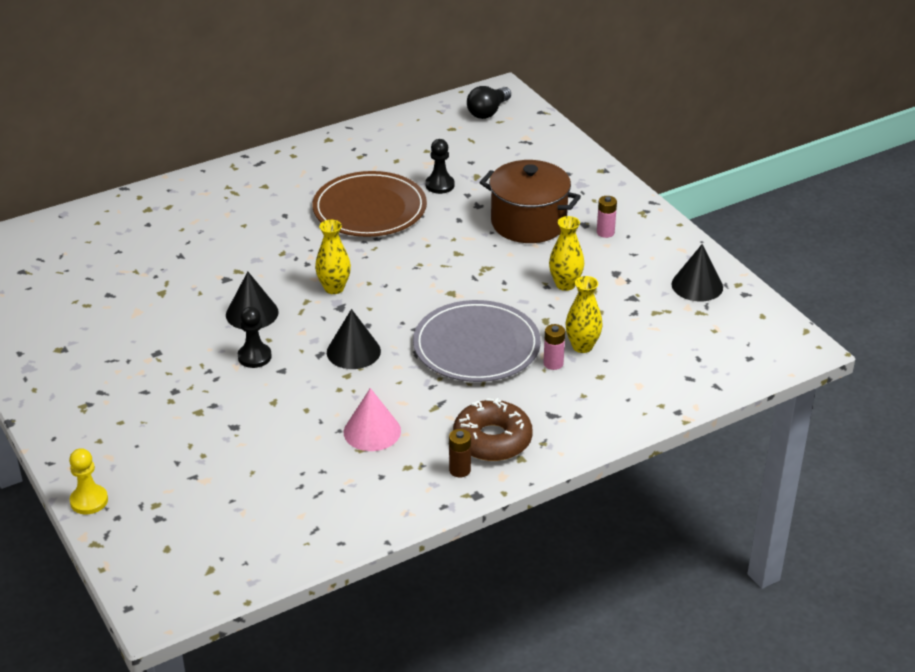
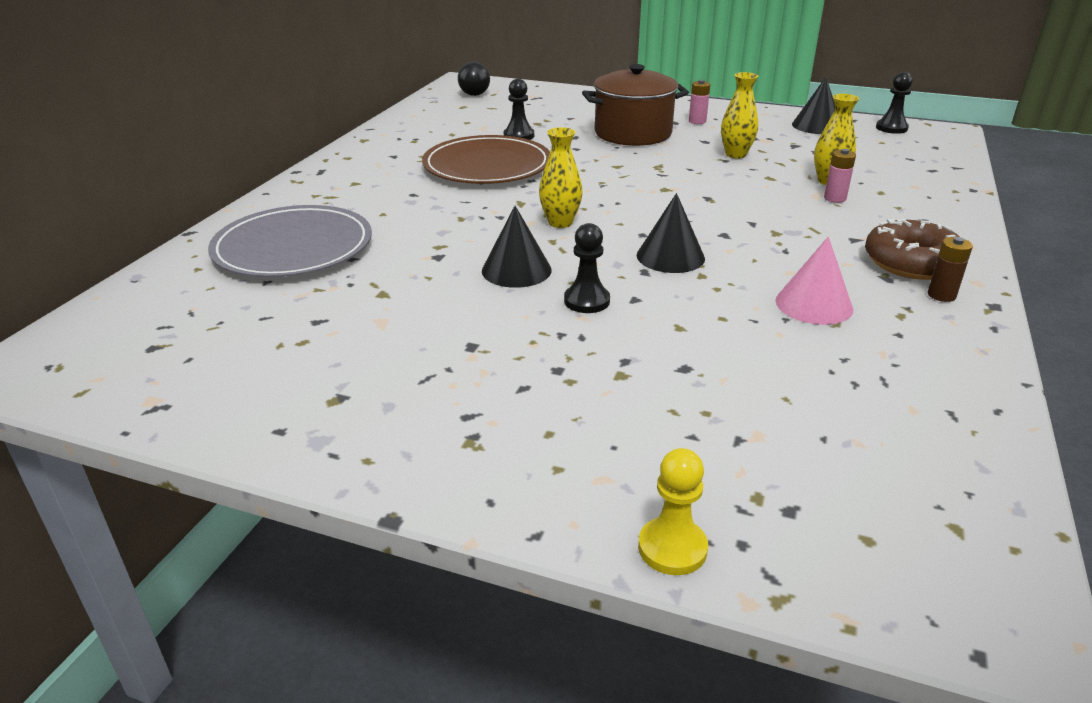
camera: 40 degrees left, 5 degrees down
(476, 346) = (758, 211): grey plate -> grey plate (293, 247)
(758, 320) = (891, 128): none -> black pawn

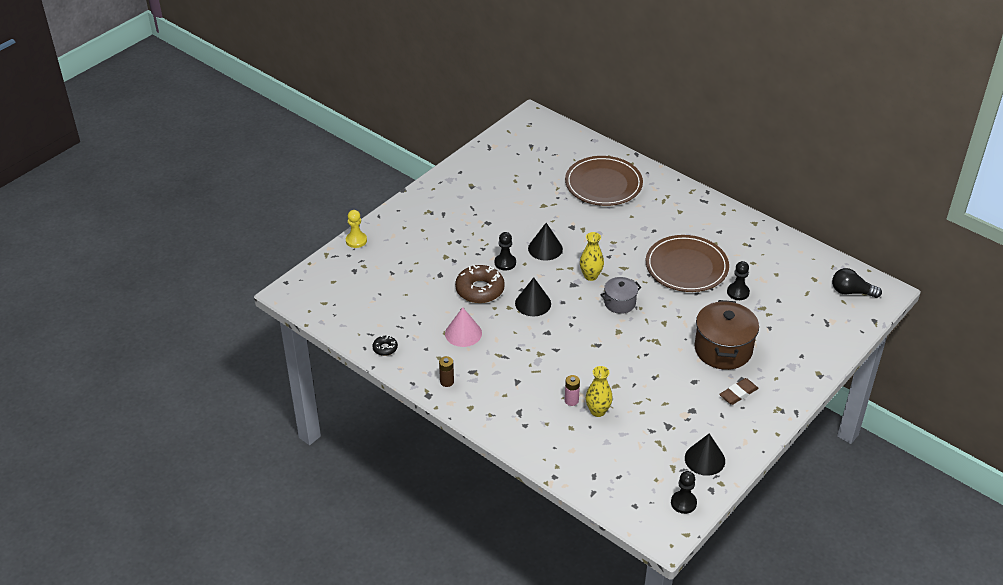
camera: 110 degrees right, 10 degrees up
(293, 247) = (603, 184): grey plate -> brown plate
(604, 195) = (619, 303): none -> grey pot
(697, 121) = (738, 393): pink battery -> brown eraser
(735, 154) = (662, 386): yellow vase -> none
(912, 262) = (481, 389): brown donut -> brown donut (480, 290)
(962, 382) = (385, 348): none -> black donut

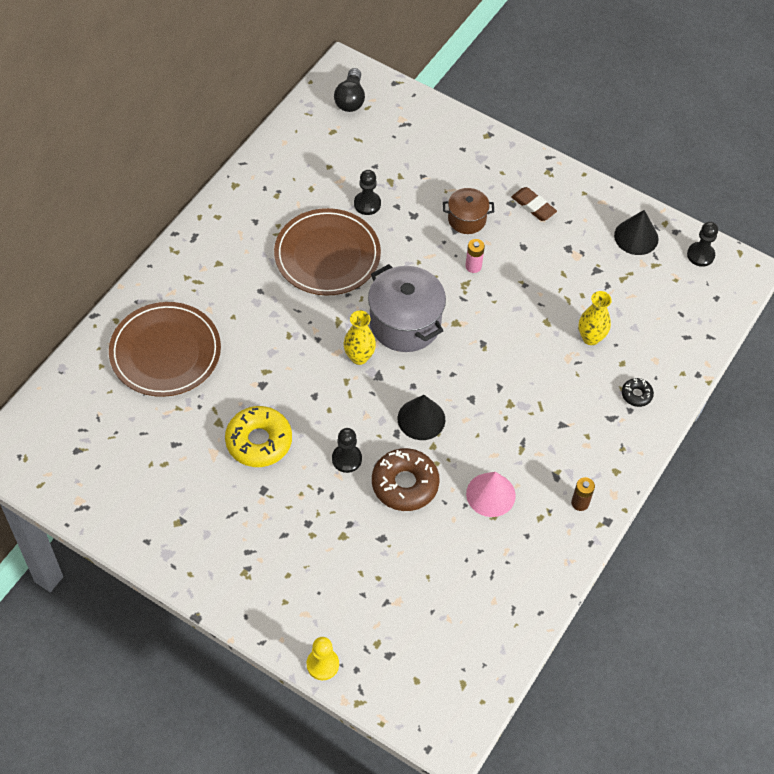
camera: 100 degrees left, 15 degrees up
(385, 348) = (536, 586): black donut -> black donut (636, 395)
(526, 222) = (259, 441): none -> yellow donut
(545, 248) = (311, 413): black cone -> none
(571, 400) = (580, 365): pink battery -> pink battery (473, 266)
(619, 303) = (405, 323): grey pot -> grey pot, size x1.77
(723, 349) = (467, 219): brown pot -> brown pot, size x0.56

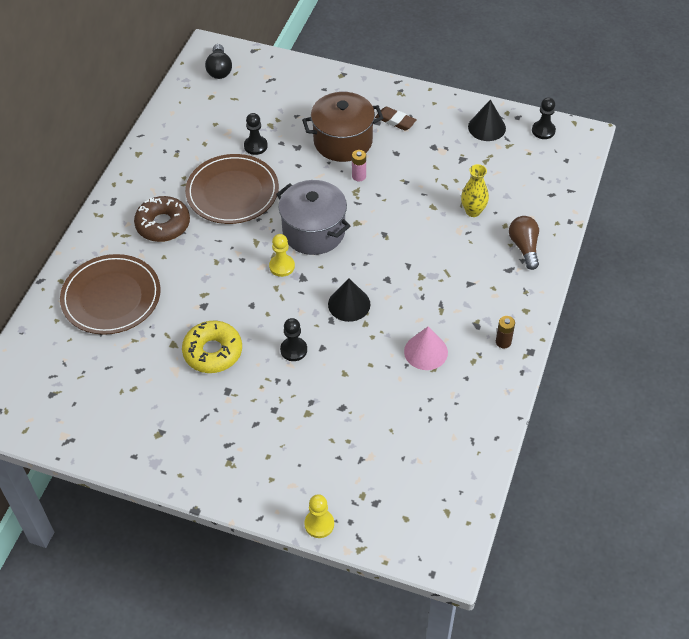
camera: 10 degrees left, 5 degrees down
(359, 357) = (282, 266): yellow vase -> yellow pawn
(405, 484) = (350, 359): brown donut -> brown donut (163, 224)
(467, 219) = (343, 141): brown pot -> brown pot, size x1.77
(636, 395) = (524, 247): black donut -> brown light bulb

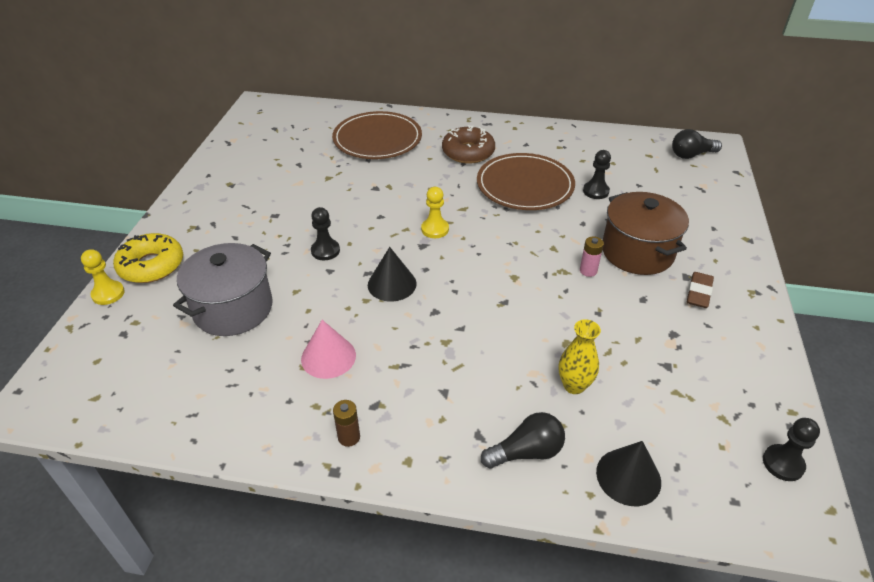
camera: 80 degrees right, 10 degrees down
(213, 352) = (320, 200): yellow donut -> yellow donut (151, 265)
(314, 232) = (489, 246): grey pot -> grey pot (233, 308)
(487, 127) = (745, 389): black cone -> black cone (628, 476)
(524, 247) = (526, 452): brown light bulb -> black light bulb

